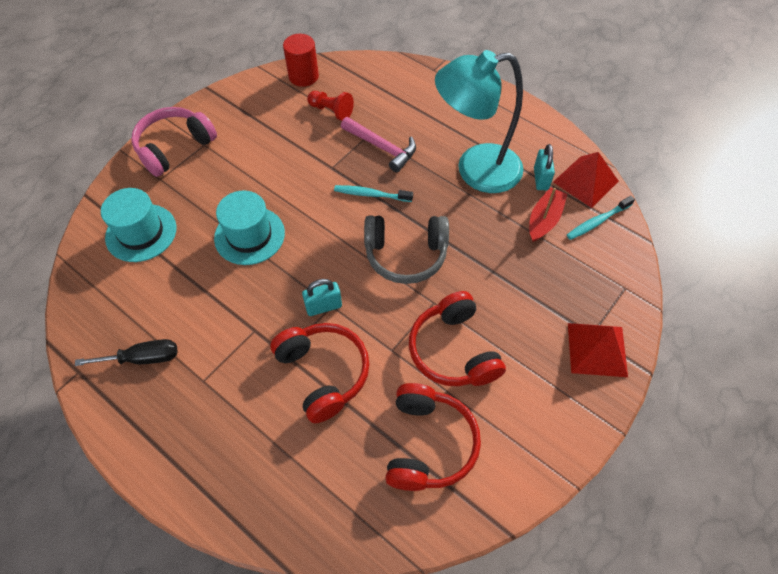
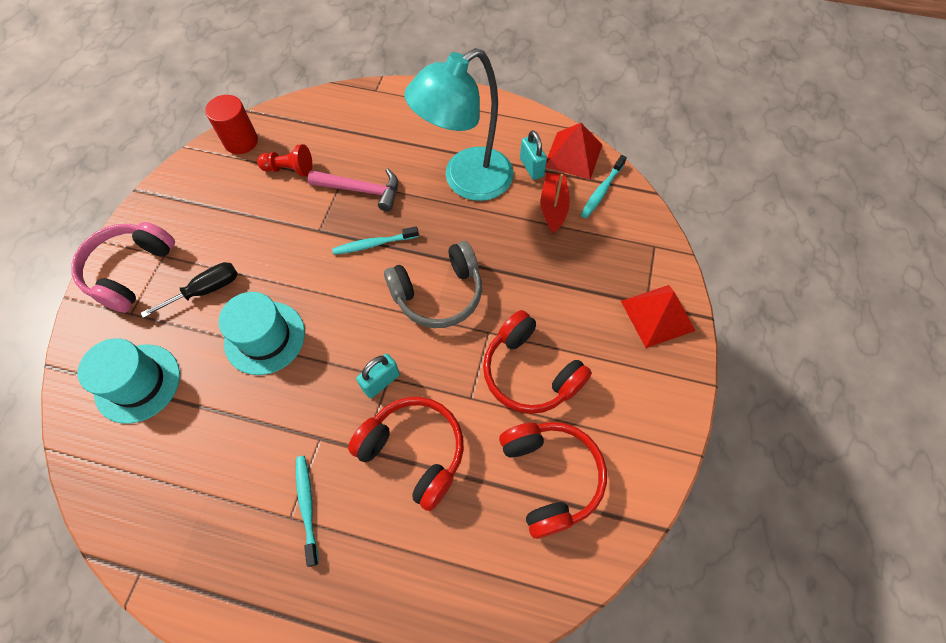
camera: 25 degrees left, 5 degrees up
(143, 358) = (209, 523): black screwdriver -> black screwdriver (206, 290)
(219, 378) = (307, 506): none -> turquoise toothbrush

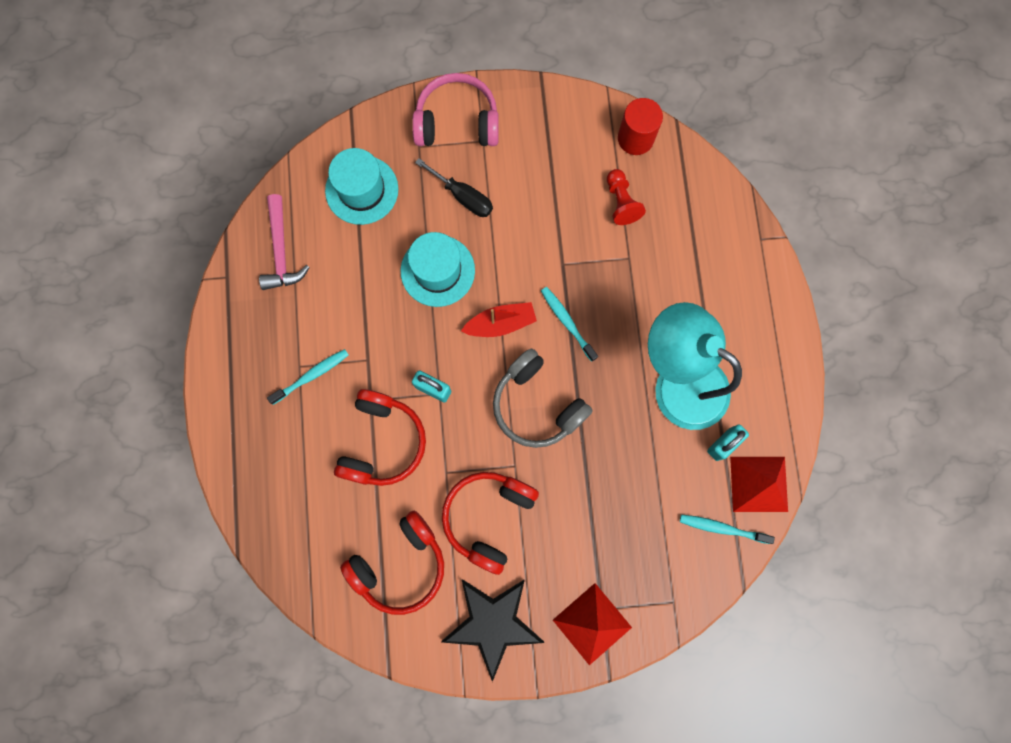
camera: 70 degrees right, 15 degrees up
(361, 190) = (624, 283): pink hammer -> pink hammer (281, 251)
(553, 207) = (680, 483): red boat -> red boat (501, 323)
(635, 403) = (492, 623): none -> black star

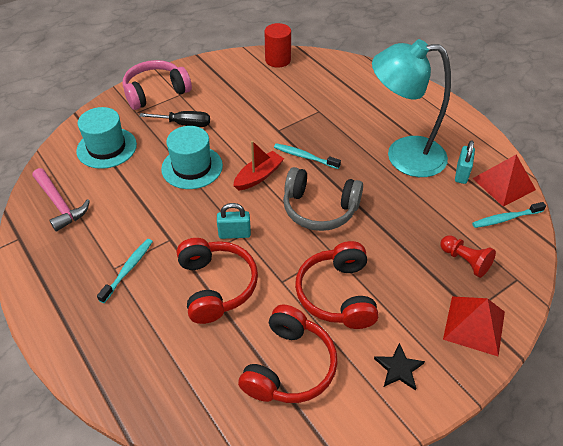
camera: 30 degrees left, 30 degrees down
(492, 623) = (398, 368): black star -> black star, size x0.49
(621, 202) = (292, 89): red pawn -> red pawn (465, 261)

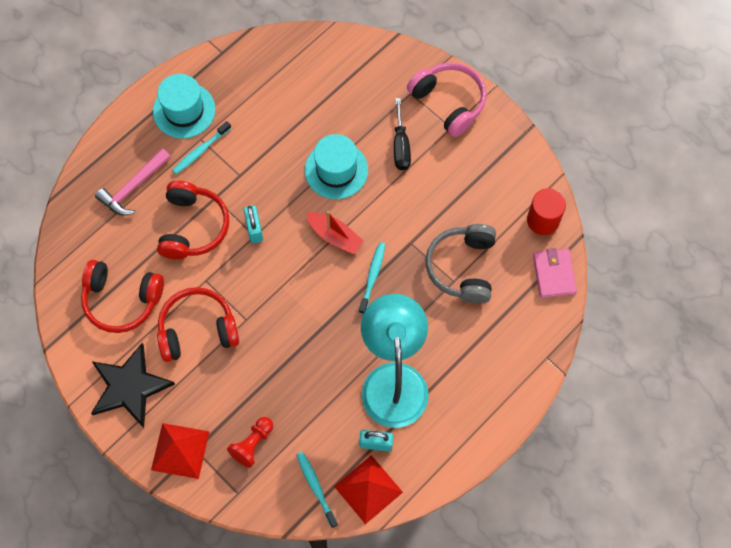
camera: 80 degrees right, 20 degrees up
(60, 204) = (266, 69): pink hammer -> pink hammer (133, 187)
(107, 148) = (349, 83): turquoise hat -> turquoise hat (184, 110)
(128, 269) = (200, 151): turquoise toothbrush -> turquoise toothbrush turned 120 degrees clockwise
(216, 286) = (193, 227): red headphones -> red headphones turned 60 degrees counterclockwise
(319, 209) = (299, 301): grey headphones -> grey headphones (462, 267)
(323, 61) = (554, 274): none -> pink wallet
(398, 368) = (129, 387): black star -> black star, size x2.02

